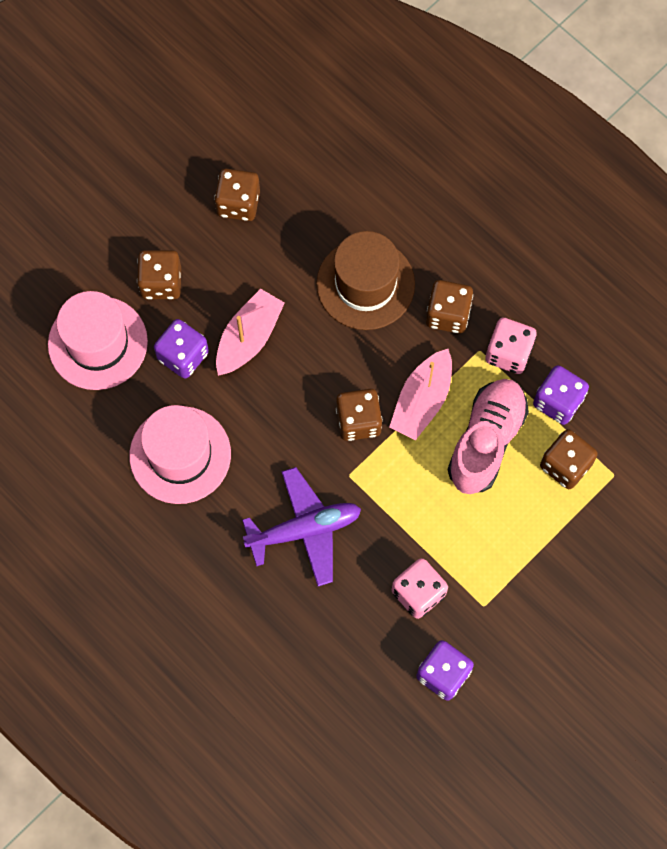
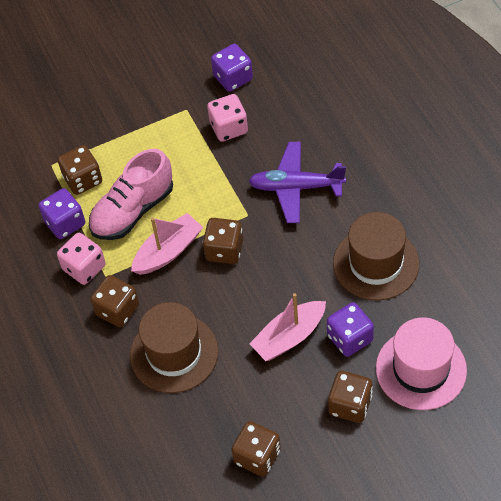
camera: 155 degrees left, 15 degrees down
(180, 455) = (376, 263): pink hat -> brown hat

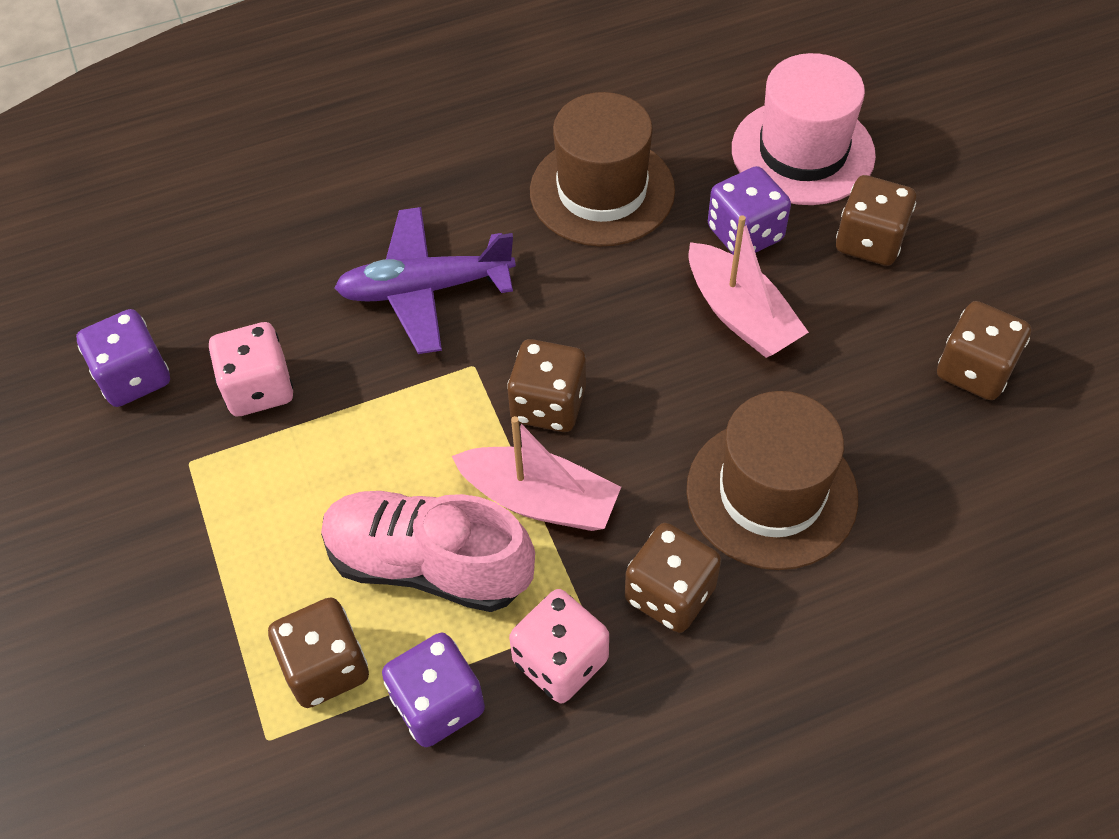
camera: 90 degrees left, 0 degrees up
(133, 211) = (428, 564): pink shoe -> pink shoe turned 150 degrees clockwise
(168, 251) = (539, 500): pink boat -> pink boat turned 150 degrees clockwise
(296, 187) = (425, 289): purple plane -> purple plane turned 75 degrees clockwise

